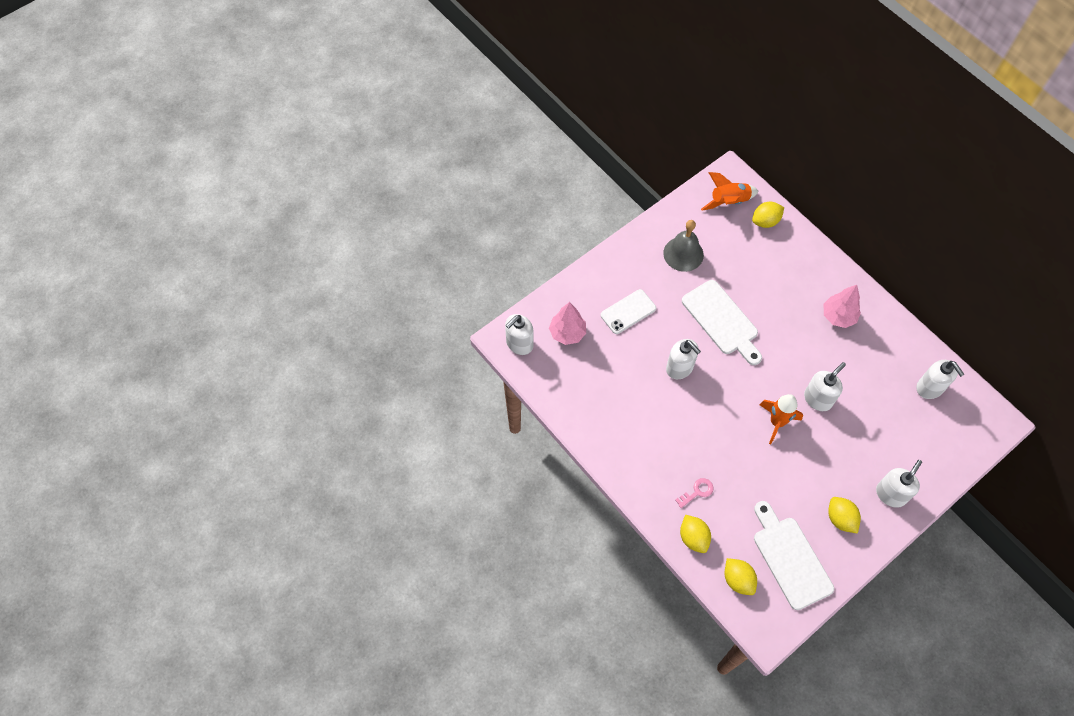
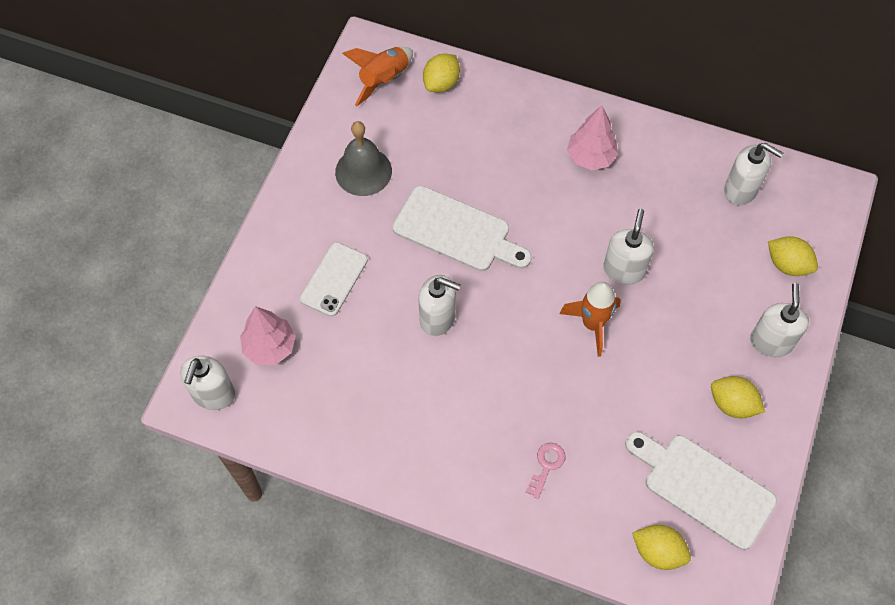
camera: 30 degrees left, 0 degrees up
(693, 538) = (574, 528): yellow lemon -> yellow lemon (787, 265)

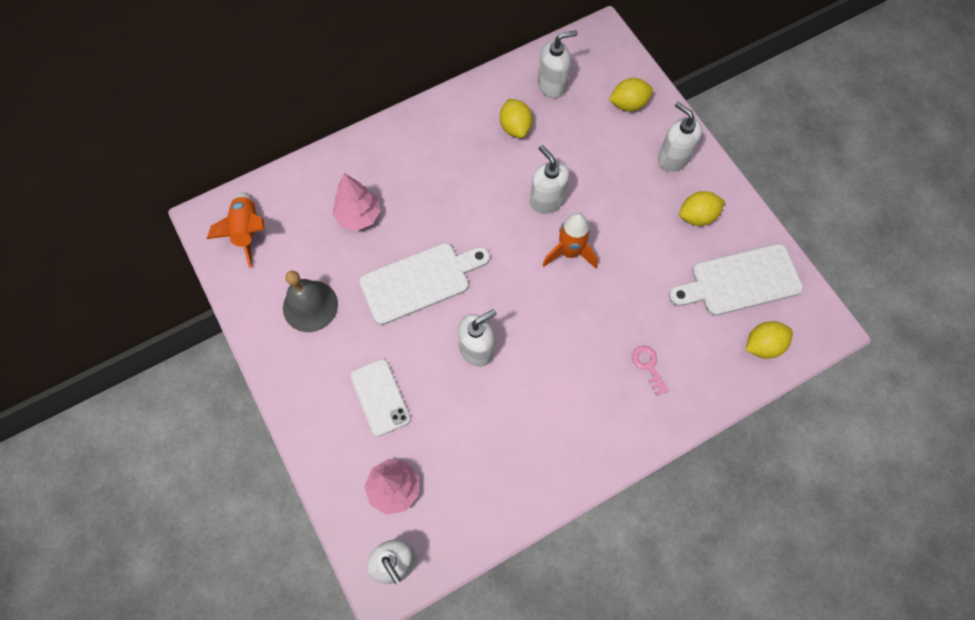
camera: 50 degrees left, 5 degrees up
(441, 83) = (290, 195): yellow lemon -> yellow lemon (515, 127)
(590, 157) = (443, 150): pink tree -> pink tree (358, 216)

